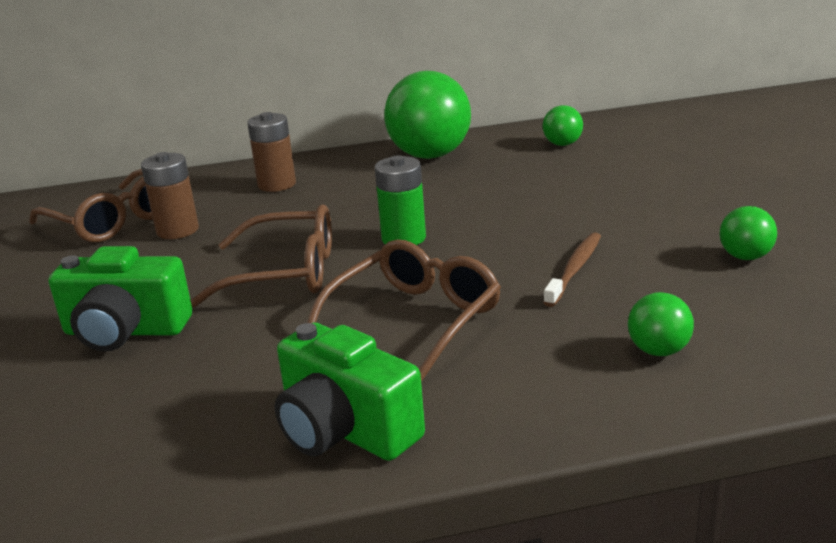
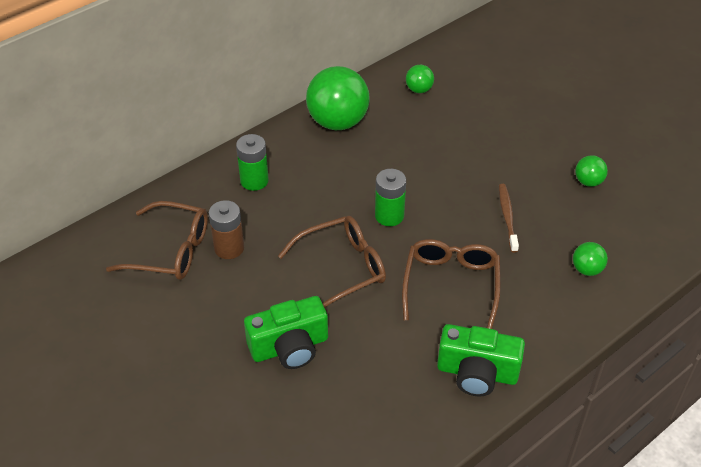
camera: 30 degrees left, 20 degrees up
(277, 184) = (254, 181): brown battery -> green battery

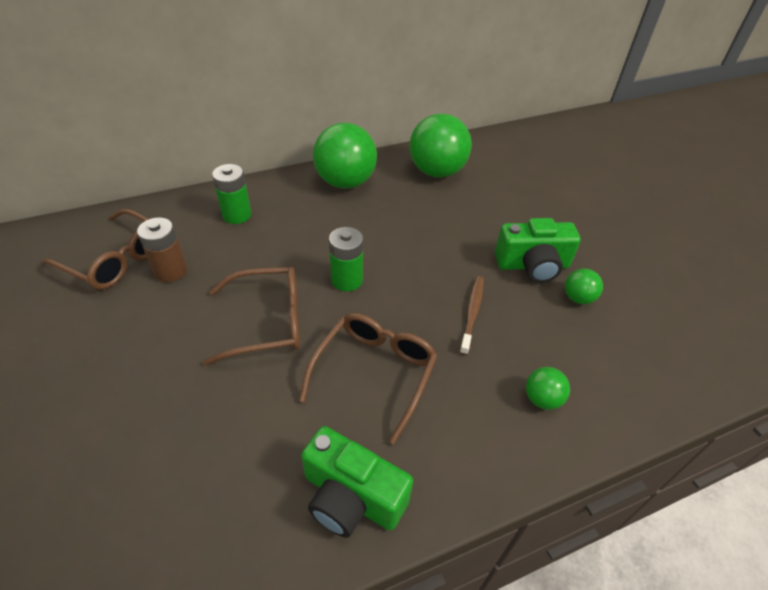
camera: 15 degrees right, 0 degrees up
(289, 347) = (159, 395): green camera -> green camera (532, 265)
(419, 90) = (437, 172): green ball -> green ball, size x2.13

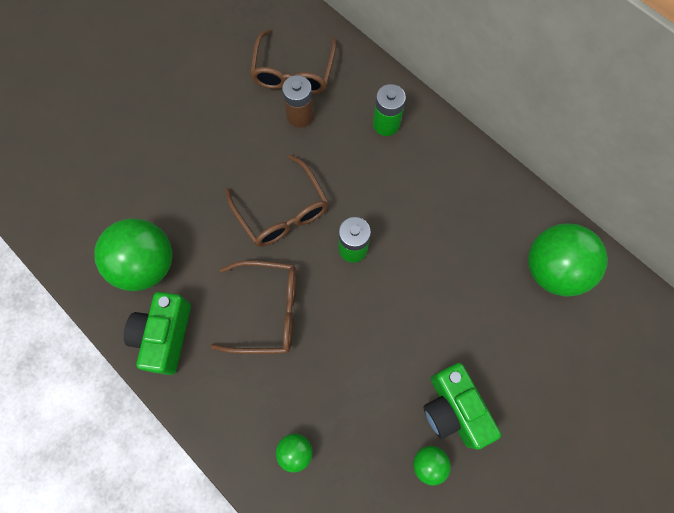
camera: 70 degrees right, 25 degrees up
(345, 182) = (482, 190): green ball -> green ball (146, 264)
(472, 313) = (363, 368): brown toothbrush -> none

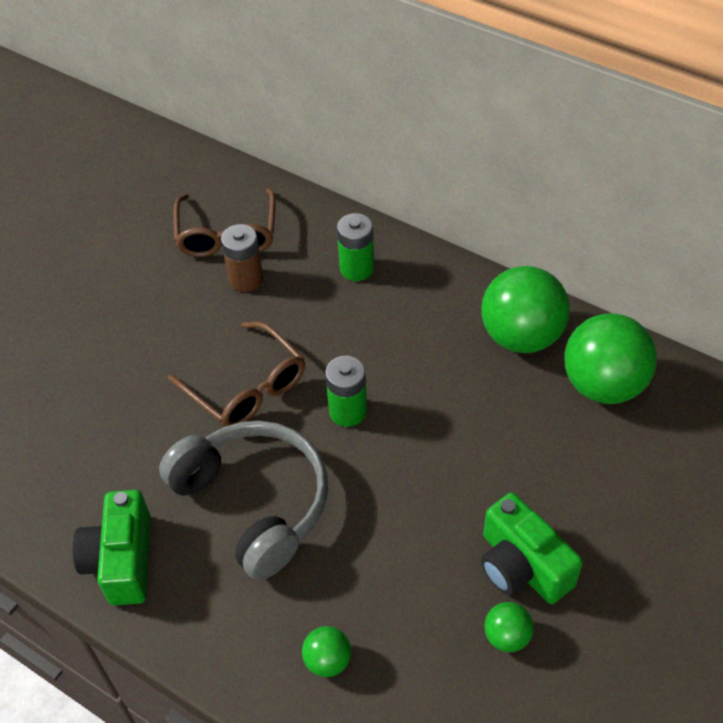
camera: 10 degrees left, 20 degrees down
(146, 264) = (80, 482): green ball -> green ball (521, 336)
(268, 310) = (254, 503): brown glasses -> grey headphones

